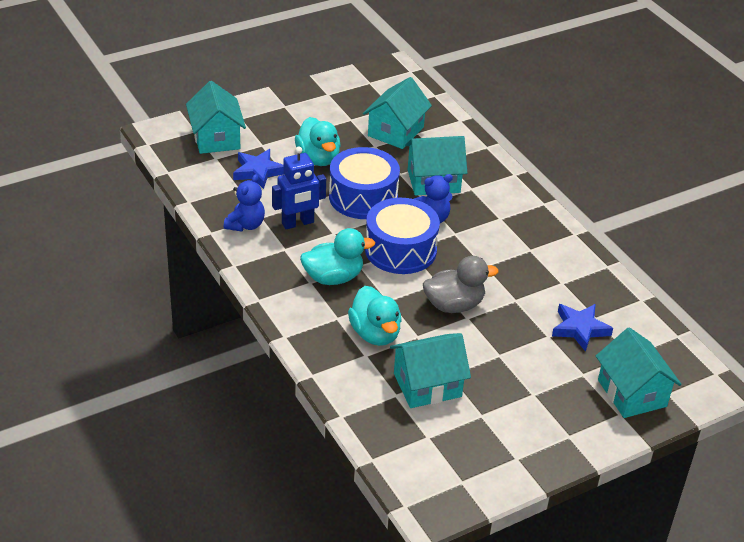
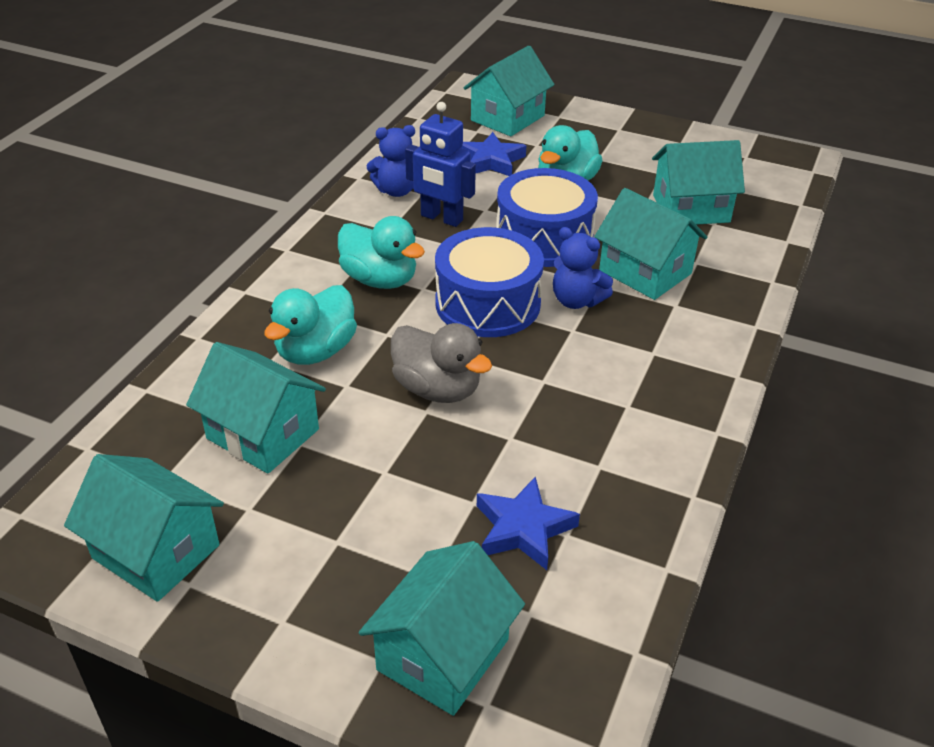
camera: 55 degrees right, 0 degrees up
(482, 462) = (156, 551): none -> turquoise house

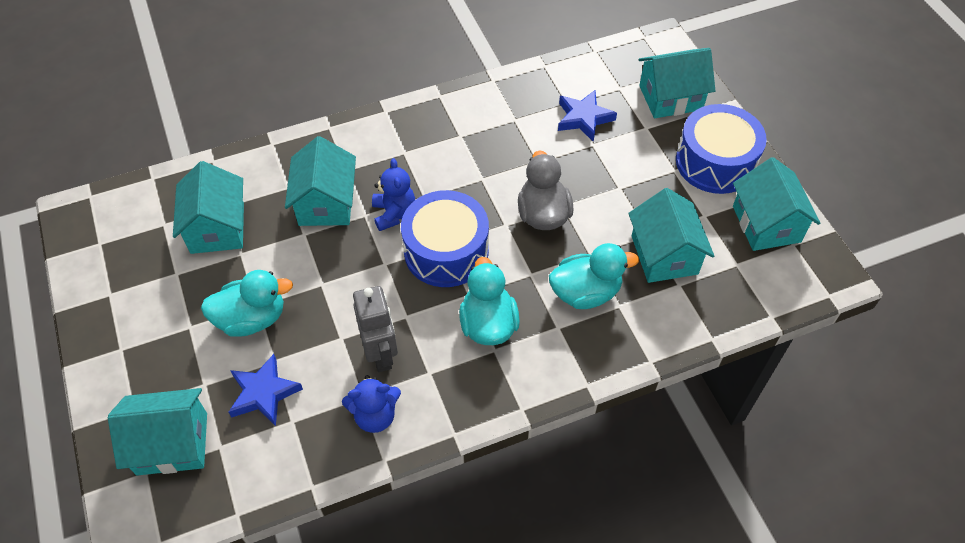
camera: 135 degrees left, 15 degrees up
(396, 191) = (375, 415): blue teddy bear -> blue teddy bear turned 135 degrees clockwise
(441, 218) = (381, 354): blue robot -> grey robot
(544, 238) = (342, 277): blue drum -> blue drum (715, 162)
(690, 208) = (217, 228): turquoise house -> turquoise house turned 45 degrees clockwise

